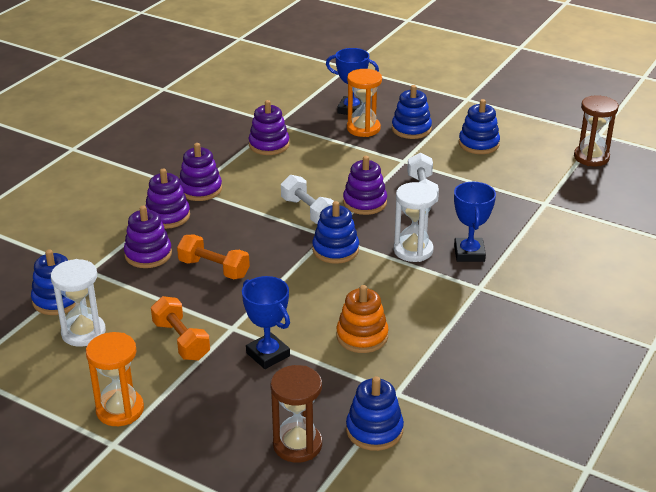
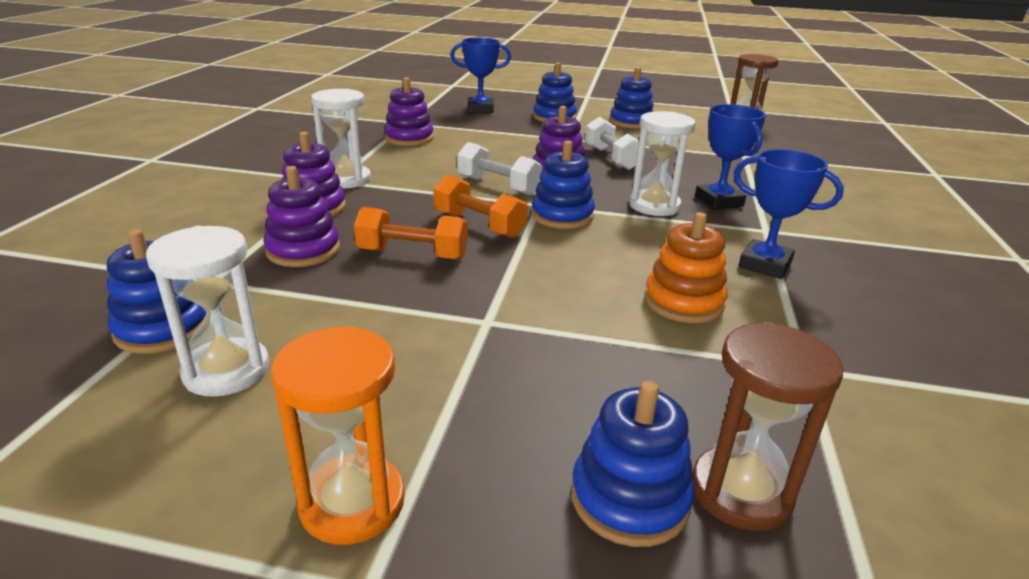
camera: 20 degrees left, 5 degrees down
(181, 340) = (414, 353): orange dumbbell -> orange dumbbell (479, 225)
(200, 189) = (346, 179): purple stacking toy -> white hourglass
(268, 354) = (569, 349): blue trophy -> blue trophy (765, 265)
(363, 128) = (504, 120): orange hourglass -> none
(374, 430) = (836, 433): blue stacking toy -> blue stacking toy (629, 498)

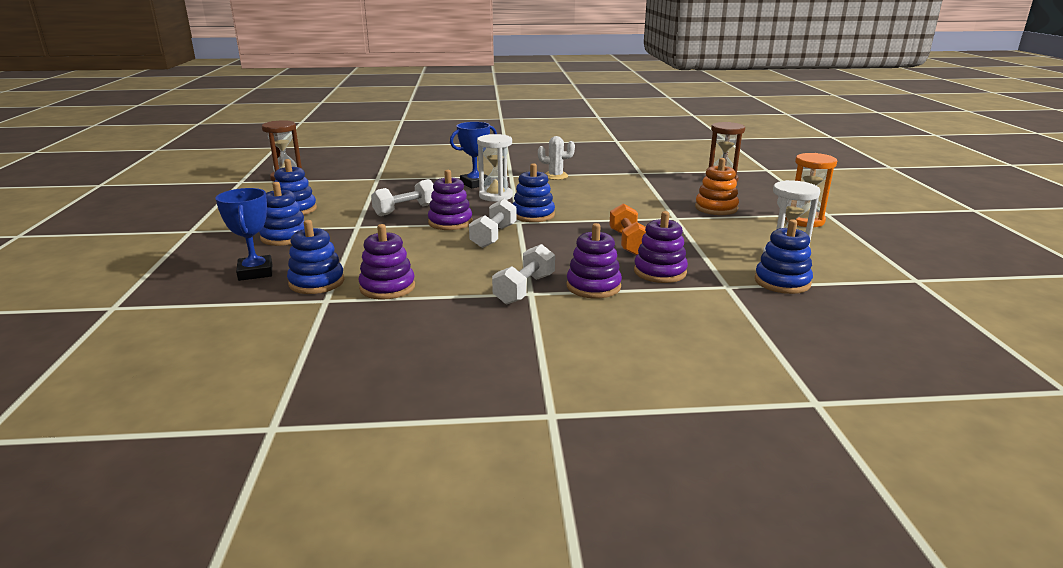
camera: 105 degrees left, 5 degrees down
(346, 179) = (524, 289): white hourglass -> white dumbbell
(479, 225) = (568, 233): orange dumbbell -> none
(629, 498) = (745, 191): blue stacking toy -> blue stacking toy (316, 282)
(683, 302) = (611, 188): orange stacking toy -> orange stacking toy (716, 208)
(765, 265) = (555, 176): blue trophy -> white cactus

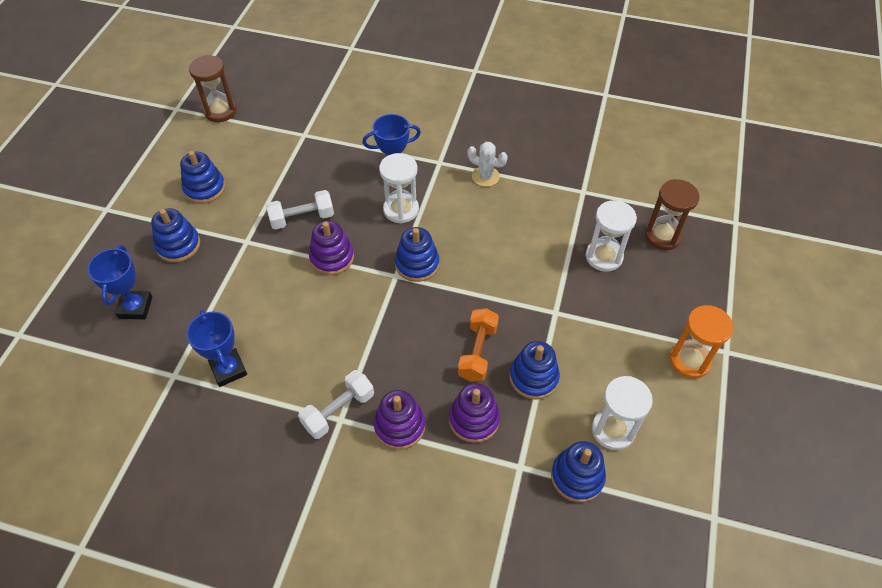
camera: 20 degrees right, 30 degrees up
(316, 282) = (176, 342): blue stacking toy -> blue stacking toy (533, 377)
(387, 287) = (228, 369): purple stacking toy -> blue trophy
(493, 236) = (358, 299): white dumbbell -> none
(686, 193) = (604, 257): none -> white hourglass
(716, 208) = (612, 303): orange stacking toy -> none

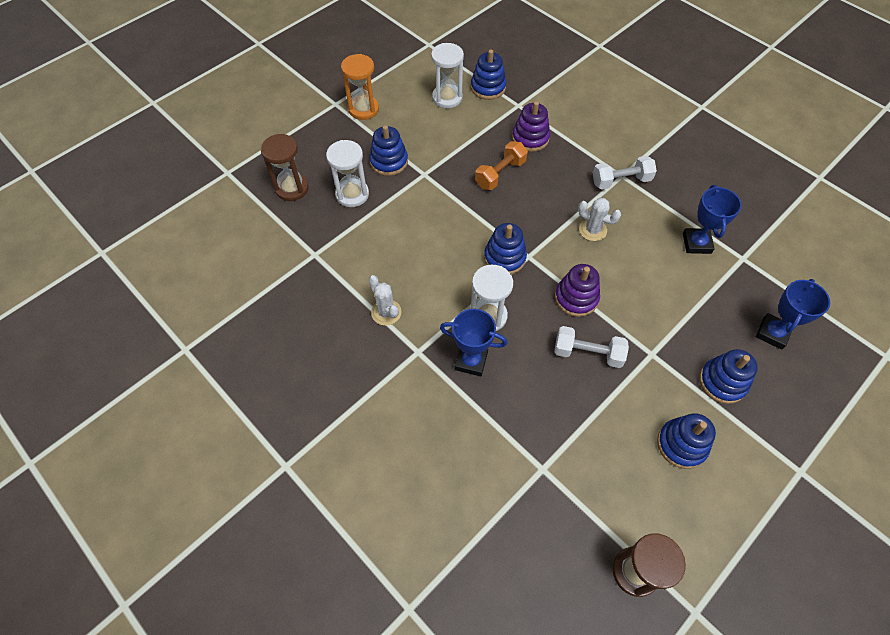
camera: 150 degrees left, 5 degrees up
(345, 332) = (592, 230): none -> white cactus
(399, 426) = (582, 155): purple stacking toy -> none
(533, 377) = (473, 143): blue stacking toy -> blue stacking toy (389, 161)

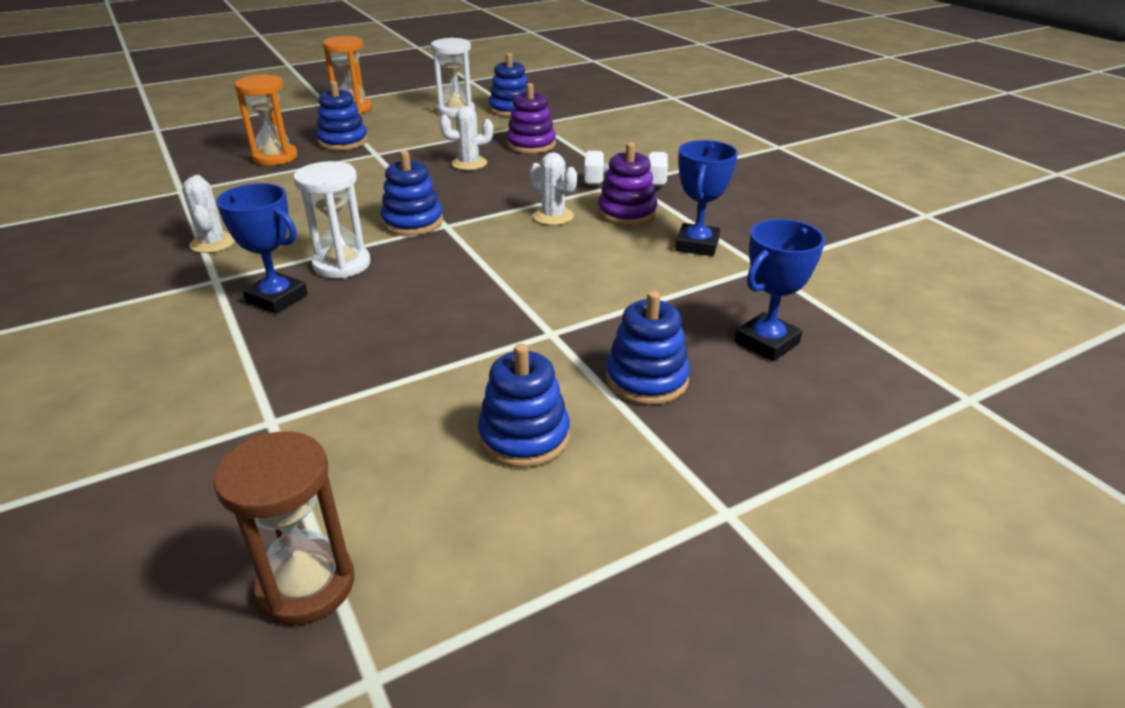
camera: 15 degrees right, 25 degrees down
(292, 188) = (212, 146): brown hourglass -> none
(352, 194) = (275, 157): white hourglass -> orange hourglass
(500, 174) = (469, 163): orange dumbbell -> white cactus
(576, 298) = (479, 267): purple stacking toy -> purple stacking toy (627, 213)
(588, 353) = (452, 317): white dumbbell -> none

